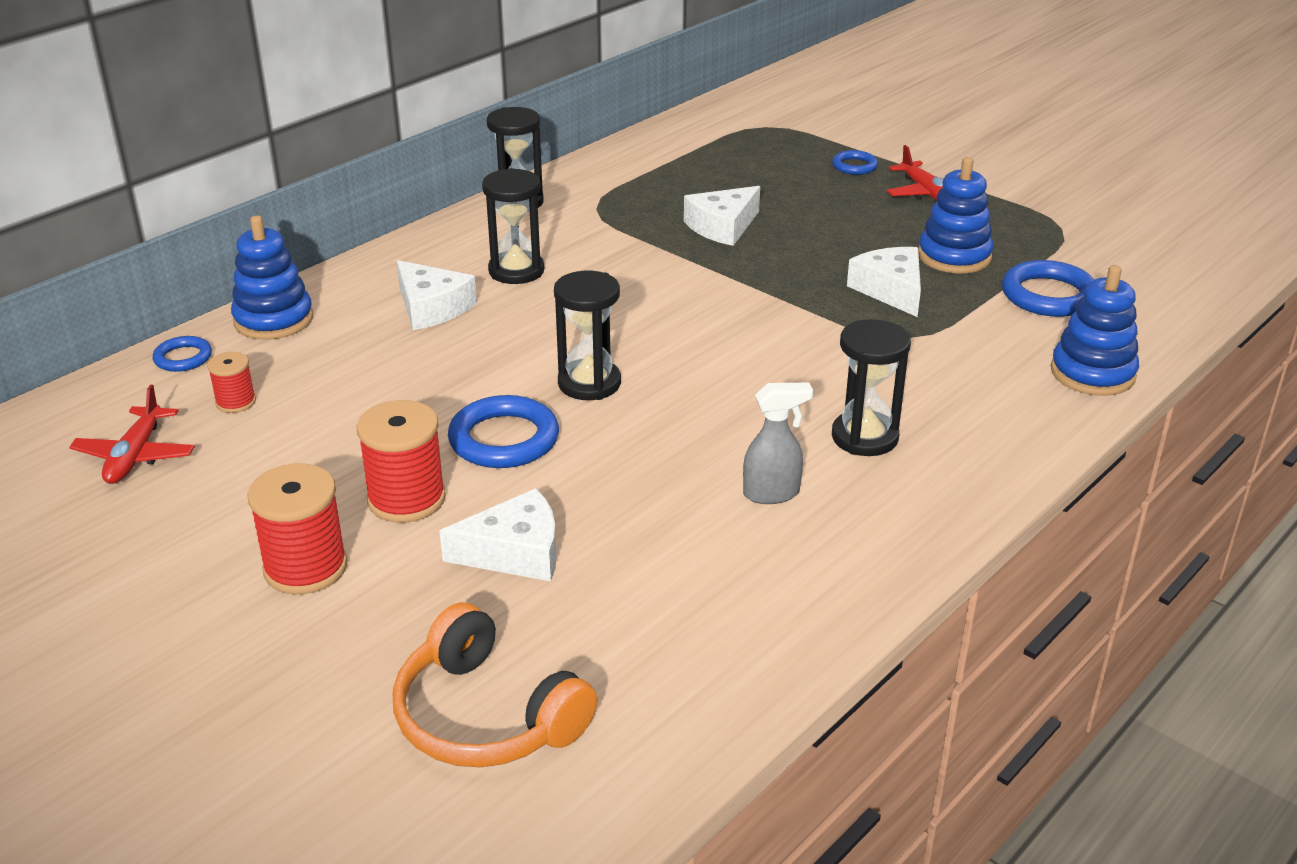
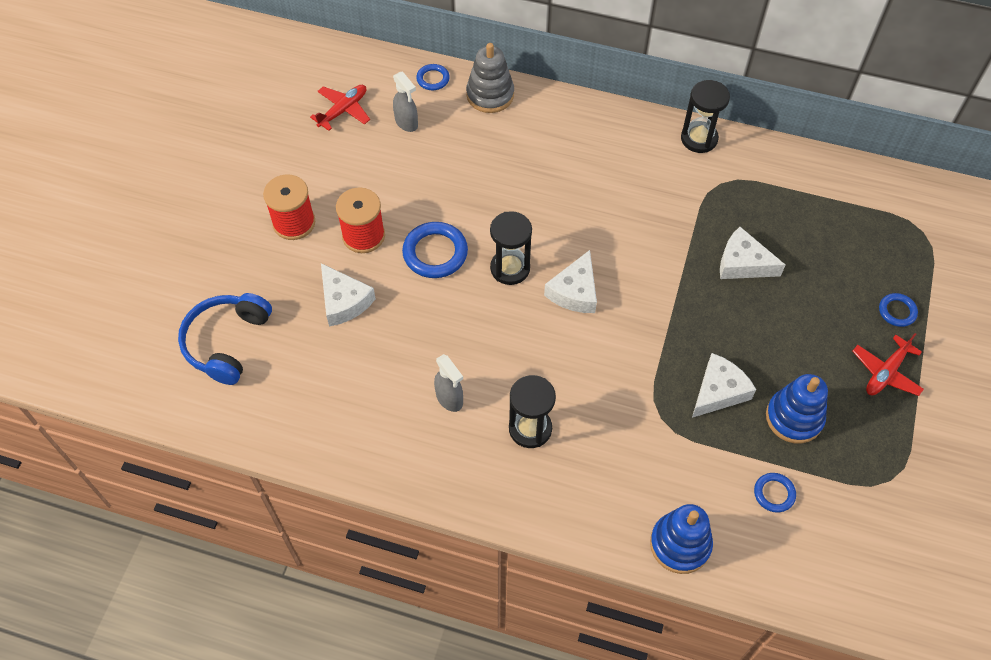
camera: 65 degrees right, 25 degrees up
(135, 456) = (343, 110): red plane -> red plane turned 150 degrees clockwise
(236, 402) = (406, 123): red spool -> grey spray bottle
(273, 320) = (490, 95): blue stacking toy -> grey stacking toy
(432, 307) = (545, 158): white cheese -> white cheese (574, 291)
(487, 716) = (227, 342): orange headphones -> blue headphones
(516, 271) = (612, 178): black hourglass -> none
(1048, 295) = (774, 493): blue ring -> blue ring, size x0.56

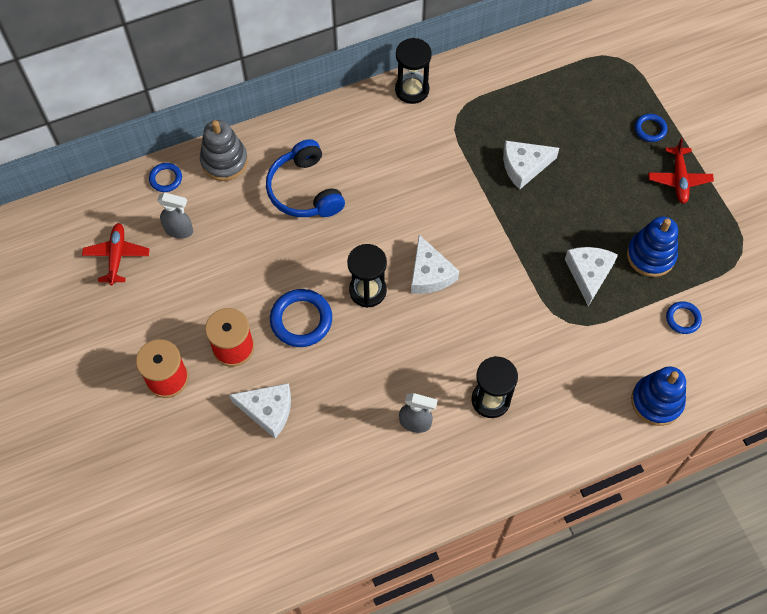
camera: 40 degrees left, 5 degrees up
(227, 342) = (208, 513): blue headphones -> blue headphones (305, 190)

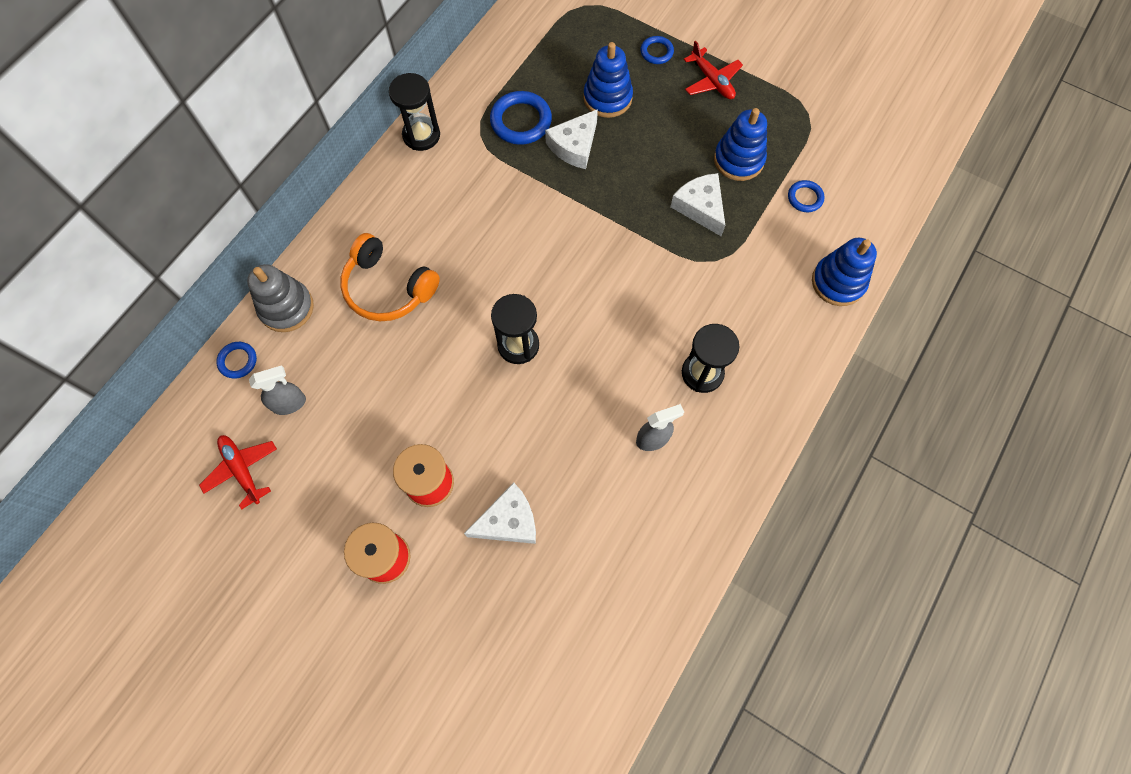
camera: 35 degrees left, 5 degrees up
(301, 320) = (476, 413): blue ring -> blue ring (521, 121)
(305, 190) = (388, 287): blue headphones -> orange headphones
(429, 274) = (563, 294): white cheese -> none
(580, 143) = (607, 98): none -> blue stacking toy

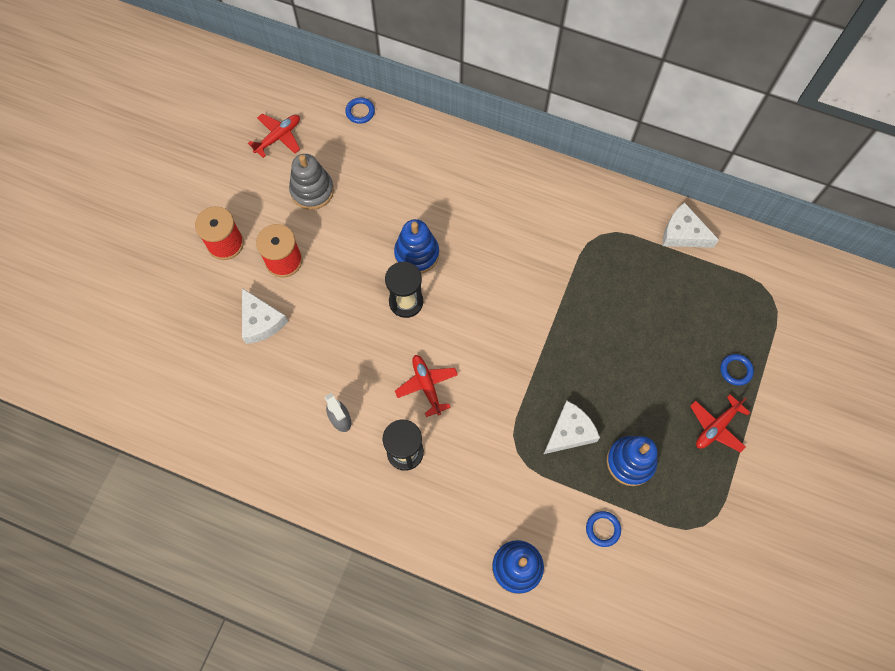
camera: 80 degrees right, 0 degrees up
(286, 308) = (408, 131): grey stacking toy -> grey stacking toy (312, 190)
(290, 403) = (332, 154): grey spray bottle -> none
(388, 287) = (439, 197): orange headphones -> none
(421, 135) = (587, 189): black hourglass -> none
(521, 121) = (623, 264): blue ring -> none
(574, 146) = (608, 313): white cheese -> white cheese (683, 233)
(607, 98) = (669, 333): blue stacking toy -> blue stacking toy (416, 254)
(626, 338) = (427, 385): none -> red plane

